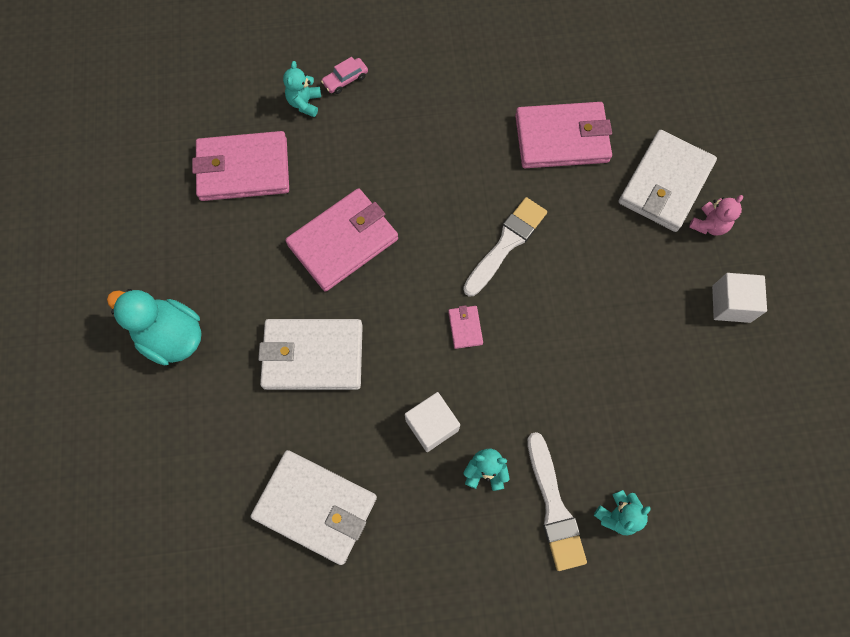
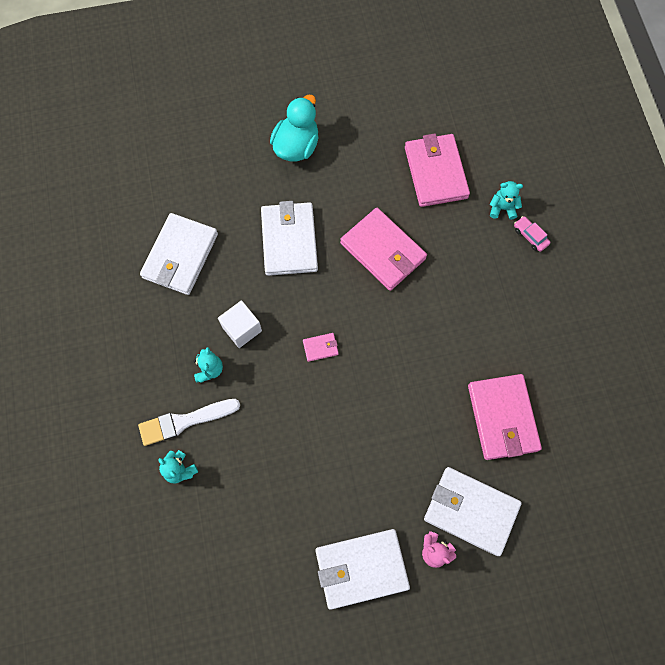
camera: 85 degrees right, 0 degrees up
(506, 244) = (395, 375): white brush -> none
(731, 304) = (361, 568): white cube -> white wallet

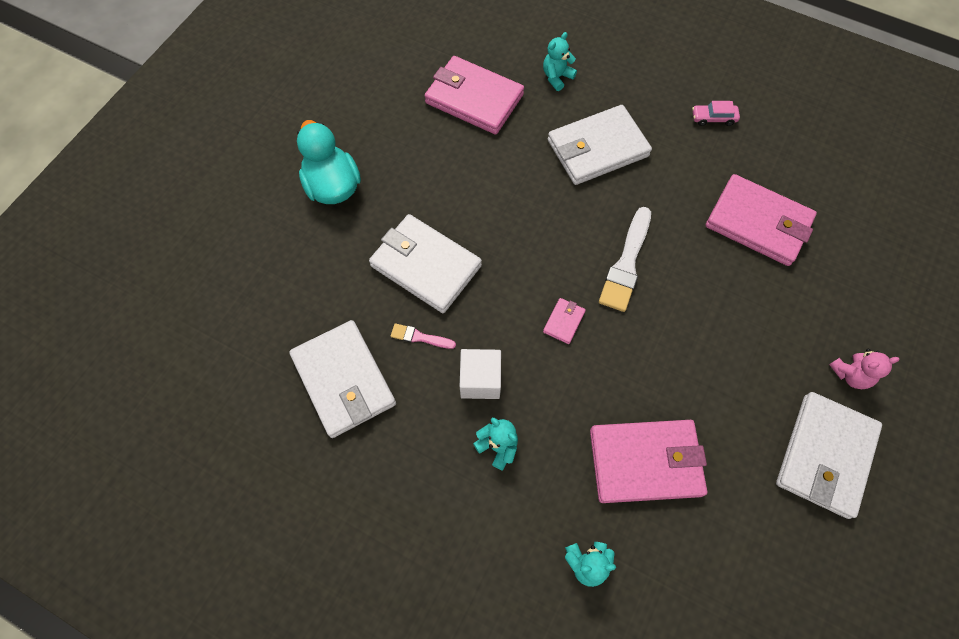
camera: 50 degrees left, 5 degrees down
(185, 421) = (535, 516): white brush -> white brush (626, 263)
(240, 275) = (420, 337): none -> pink brush
(383, 251) = (512, 195): pink wallet -> pink wallet (645, 462)
(470, 511) = (831, 315): white wallet -> white wallet (597, 148)
(530, 236) = (602, 77): pink car -> pink car (713, 118)

